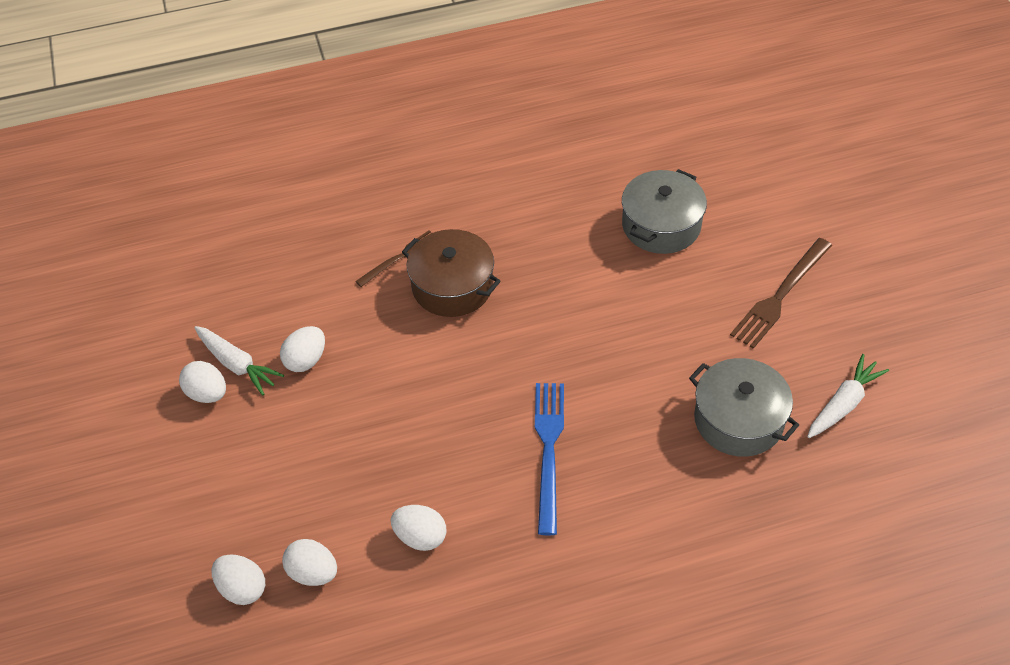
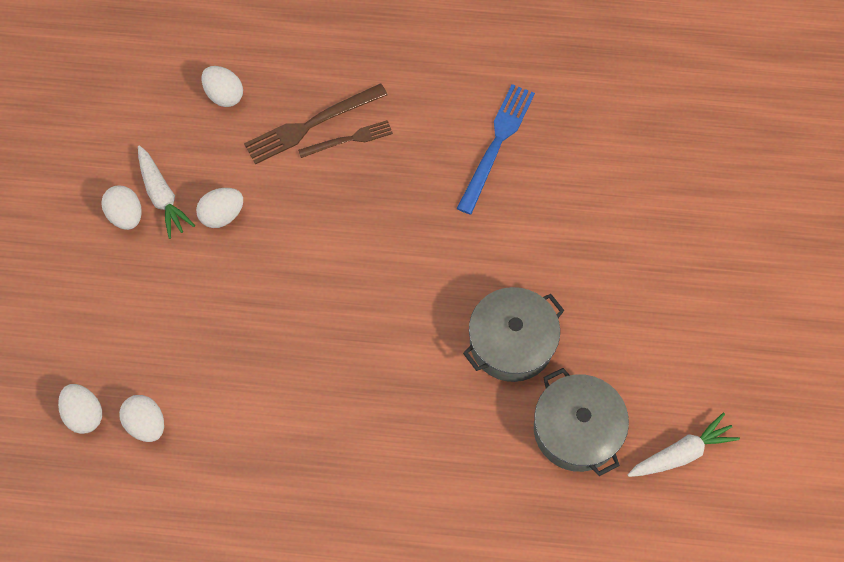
camera: 20 degrees right, 15 degrees up
(420, 537) = (248, 427): white egg -> white egg (224, 95)
(452, 286) = (383, 188): brown pot -> none
(548, 450) = (393, 390): blue fork -> blue fork (496, 144)
(661, 225) = (606, 197): grey pot -> grey pot (511, 342)
(780, 295) = (682, 317): brown fork -> brown fork (311, 125)

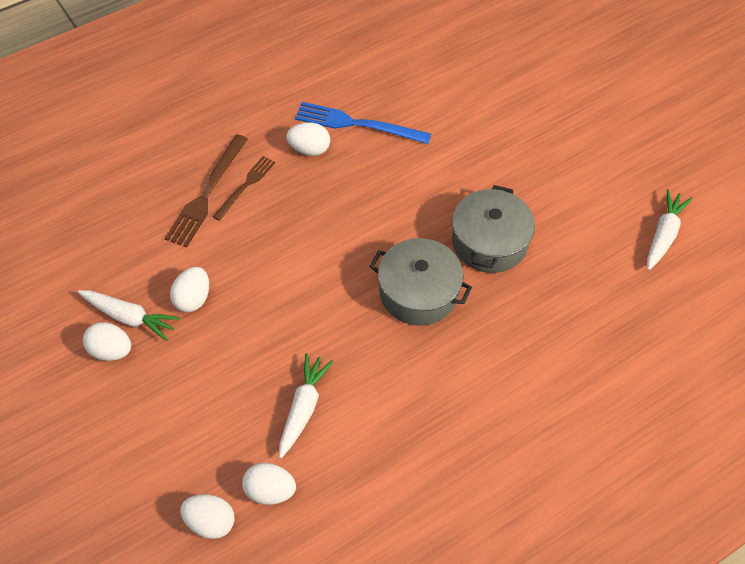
camera: 40 degrees left, 10 degrees down
(224, 95) = (116, 215): white egg -> white egg (309, 149)
(228, 375) = (303, 408): none -> white carrot
(496, 144) = (357, 124): blue fork -> blue fork turned 60 degrees counterclockwise
(576, 429) = (585, 267): grey pot -> grey pot (418, 292)

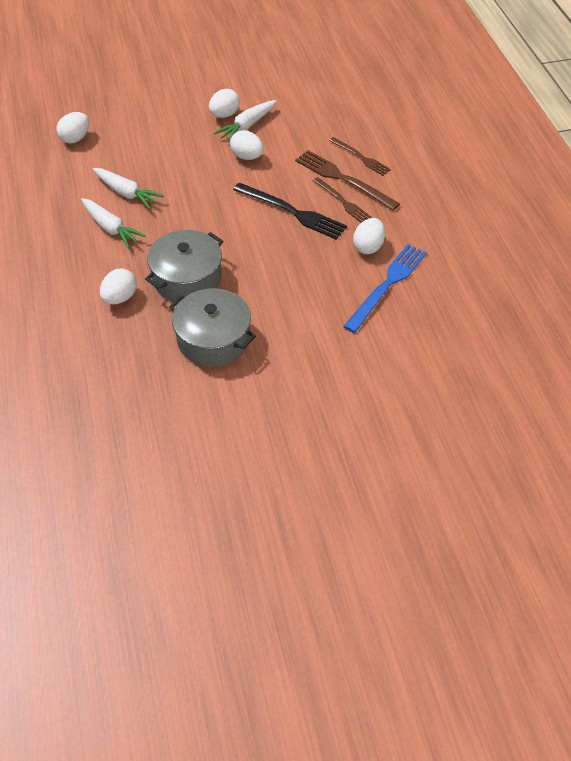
camera: 110 degrees right, 5 degrees down
(162, 186) = (361, 157): none -> brown fork
(270, 491) = (78, 166): white egg -> white egg (120, 298)
(278, 226) = (292, 212): none -> black fork
(663, 234) = (155, 480): white carrot -> white carrot (111, 228)

